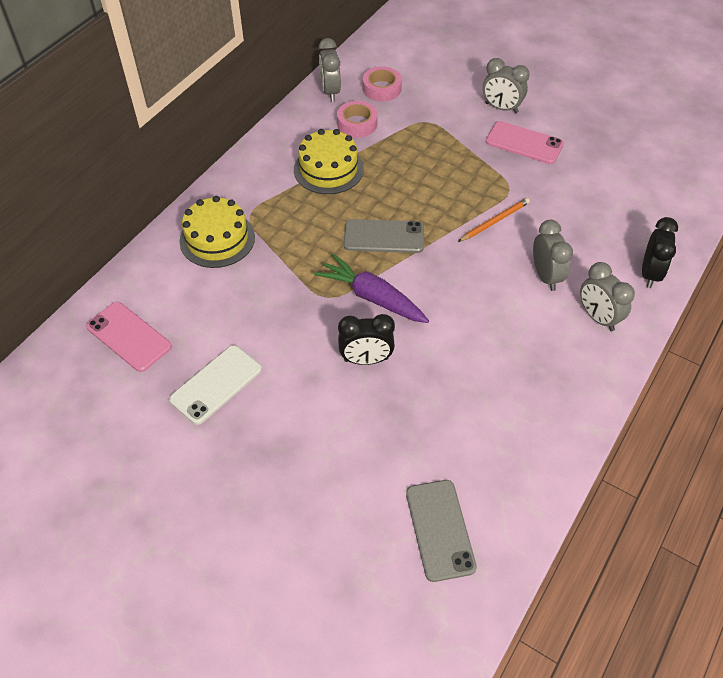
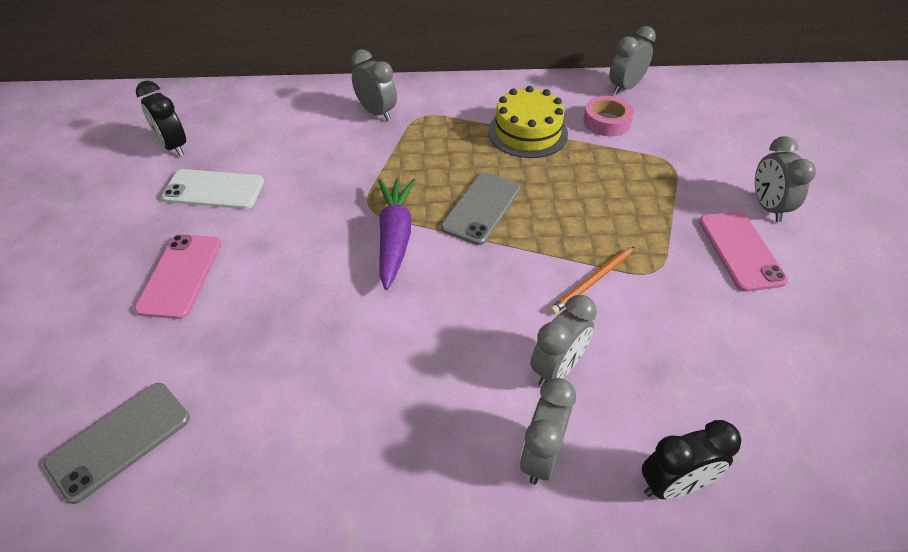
camera: 55 degrees right, 5 degrees down
(129, 336) = (232, 120): pink phone -> pink phone (180, 276)
(217, 239) = (377, 112): yellow cake -> grey clock
(366, 359) = (311, 271): black clock -> black clock (173, 146)
(382, 88) = (673, 114): pink tape -> none
(384, 237) = (481, 208): grey phone -> grey phone turned 60 degrees clockwise
(494, 221) = (592, 281): orange pencil -> orange pencil turned 120 degrees clockwise

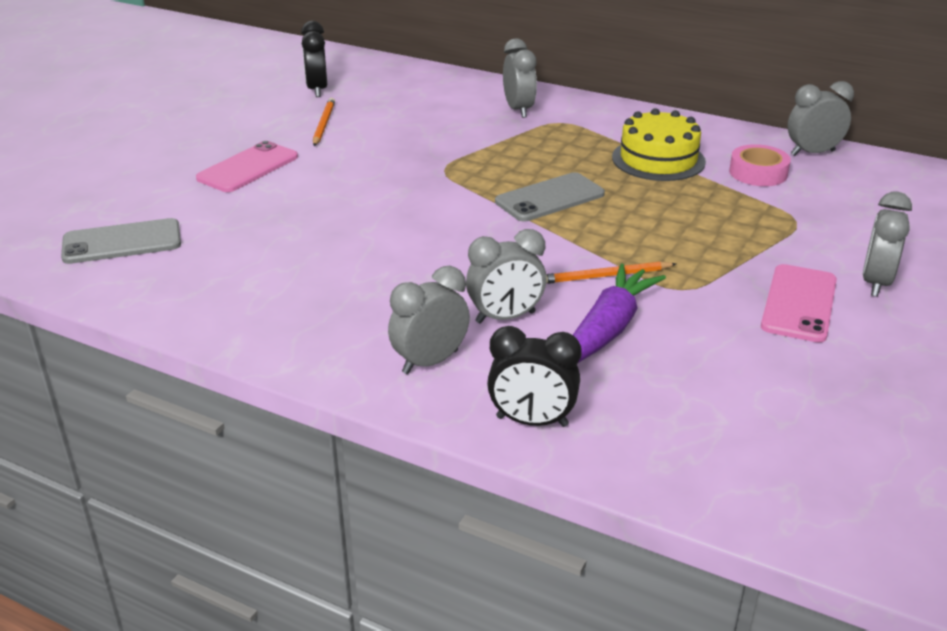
camera: 30 degrees right, 15 degrees down
(214, 189) = (323, 124): white phone -> orange pencil
(395, 237) = (447, 194): purple carrot -> purple carrot (608, 329)

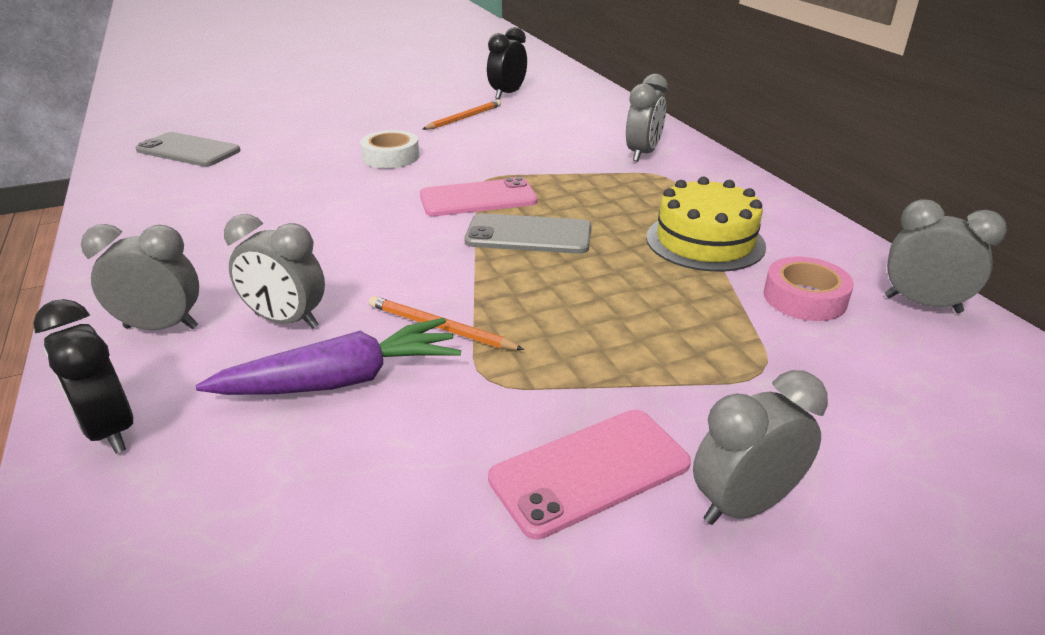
camera: 40 degrees right, 0 degrees up
(248, 168) = (355, 130): pink phone -> pink phone (478, 198)
(331, 179) = (391, 157): none -> white tape

